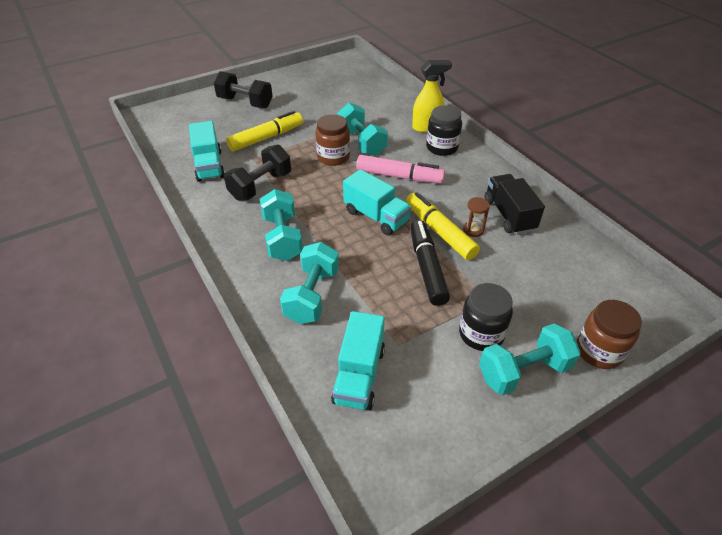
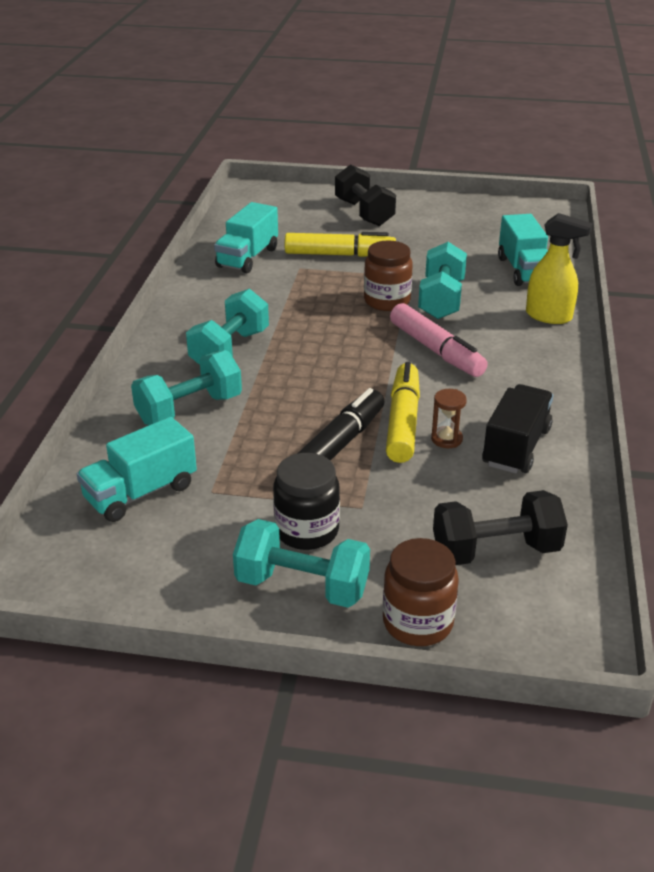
camera: 40 degrees right, 10 degrees down
(261, 186) = (272, 296): black dumbbell -> black dumbbell (495, 551)
(376, 216) = (352, 375): turquoise truck -> turquoise truck (523, 270)
(442, 147) = (536, 344): black jar -> none

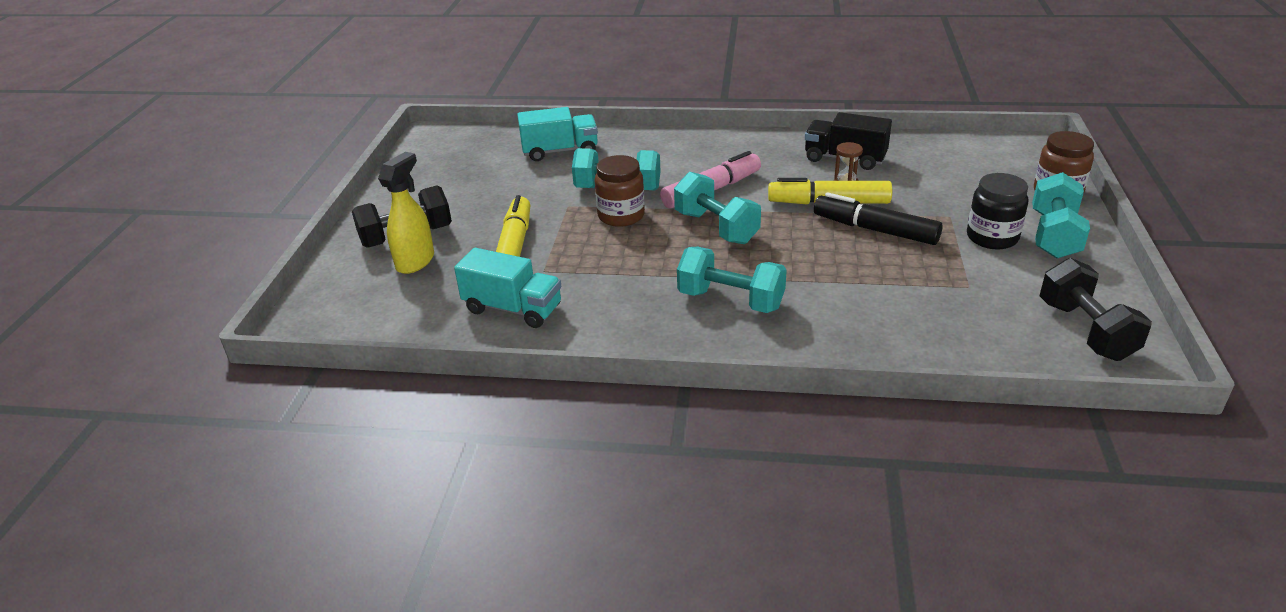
camera: 90 degrees left, 0 degrees up
(141, 493) = (991, 324): turquoise truck -> none
(189, 409) = (849, 313): turquoise dumbbell -> turquoise dumbbell (716, 227)
(495, 551) = (969, 167): black dumbbell -> black dumbbell (1085, 330)
(549, 316) = (646, 142): yellow spray bottle -> yellow spray bottle (415, 261)

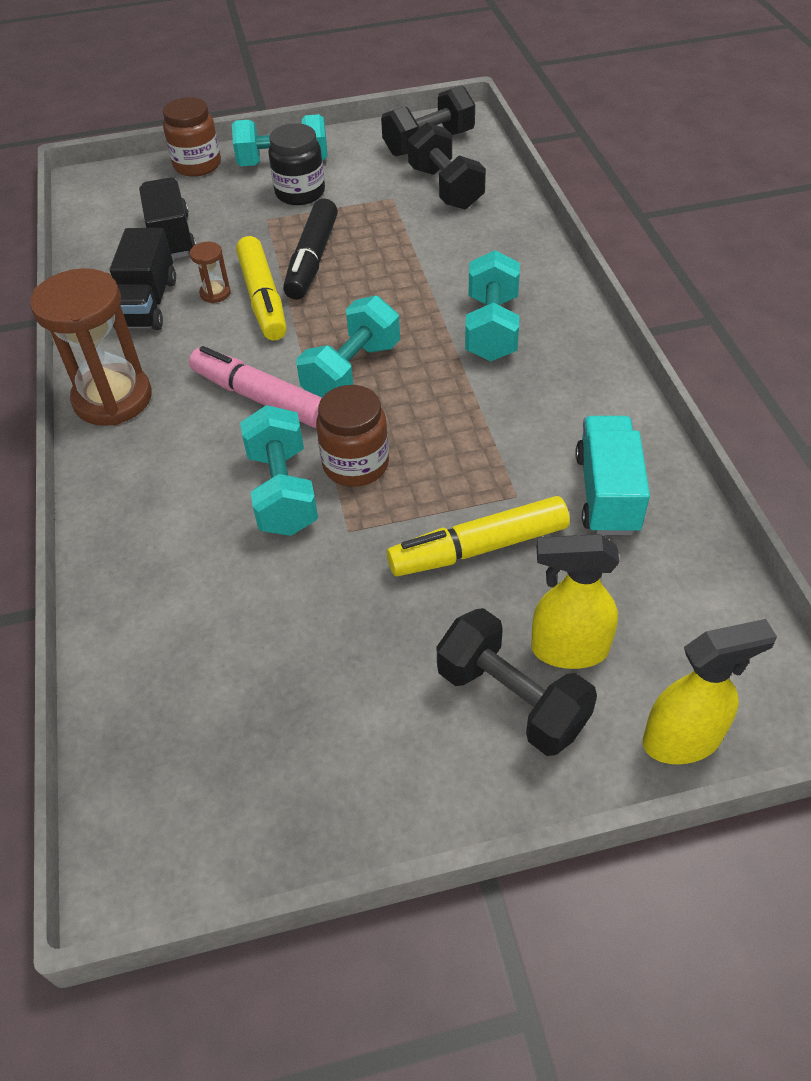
camera: 110 degrees left, 15 degrees up
(325, 284) = (682, 740): none -> yellow spray bottle
(560, 151) = (175, 607): turquoise truck -> none
(744, 143) = (113, 399): none -> brown hourglass
(934, 173) = (171, 237): none -> black truck
(980, 323) = (445, 188): none -> black dumbbell

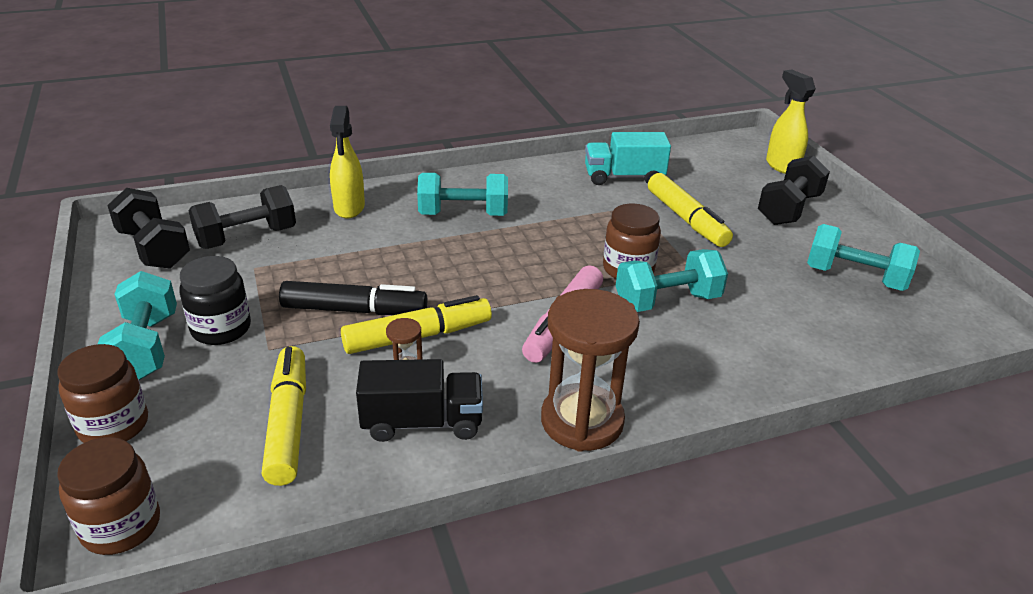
camera: 100 degrees left, 15 degrees down
(102, 184) = (121, 526): none -> brown jar
(171, 237) = (288, 423): black truck -> yellow marker
(352, 372) = (522, 277): turquoise dumbbell -> turquoise dumbbell (855, 277)
(568, 649) = (746, 192): yellow spray bottle -> yellow spray bottle (349, 208)

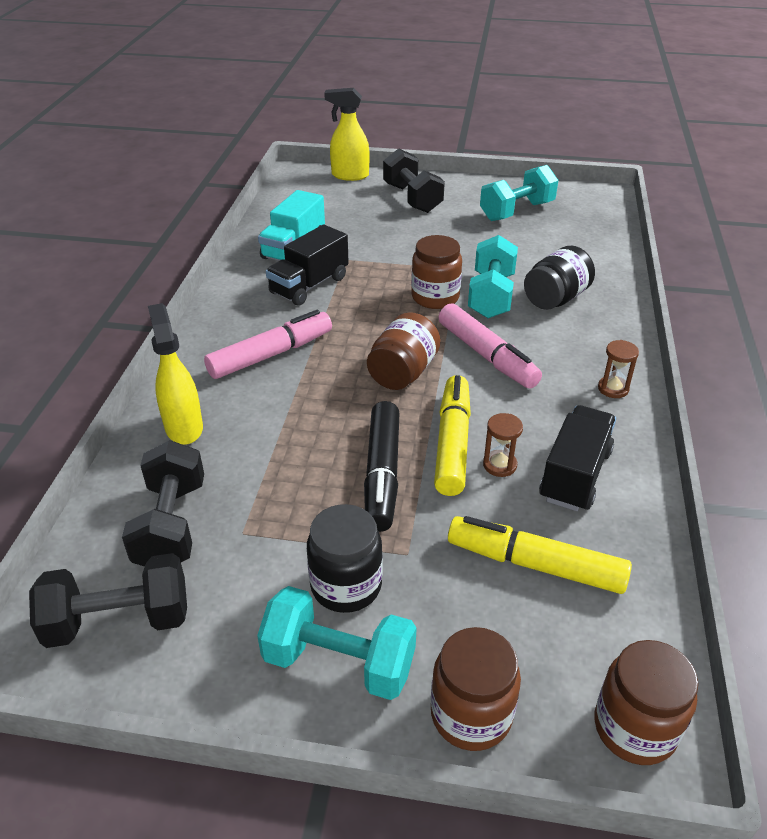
camera: 60 degrees left, 5 degrees up
(349, 208) = (184, 427): yellow spray bottle -> yellow spray bottle turned 135 degrees counterclockwise
(354, 310) = (382, 474): black marker -> black marker turned 150 degrees clockwise
(463, 214) = (271, 355): turquoise dumbbell -> pink marker
(494, 283) = (403, 373): none -> brown jar
(576, 201) = (309, 285): none -> black truck
(582, 421) = (613, 389): brown hourglass -> brown hourglass, size x0.43
(686, 219) = (387, 244): yellow marker -> none
(709, 344) = (555, 299): none -> black jar

